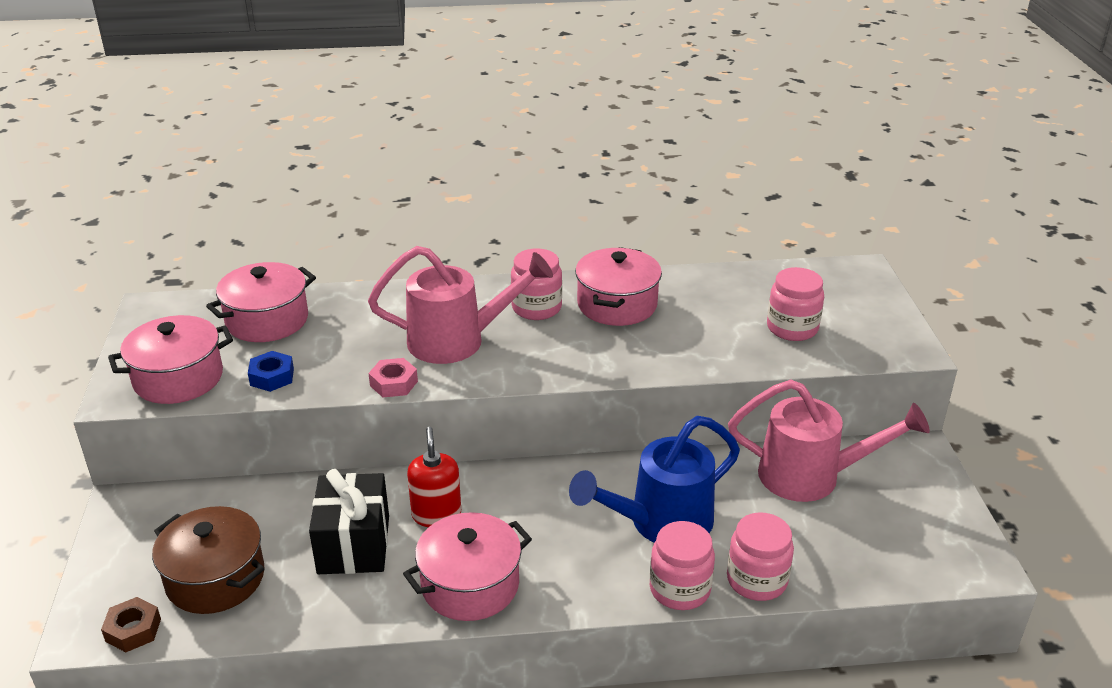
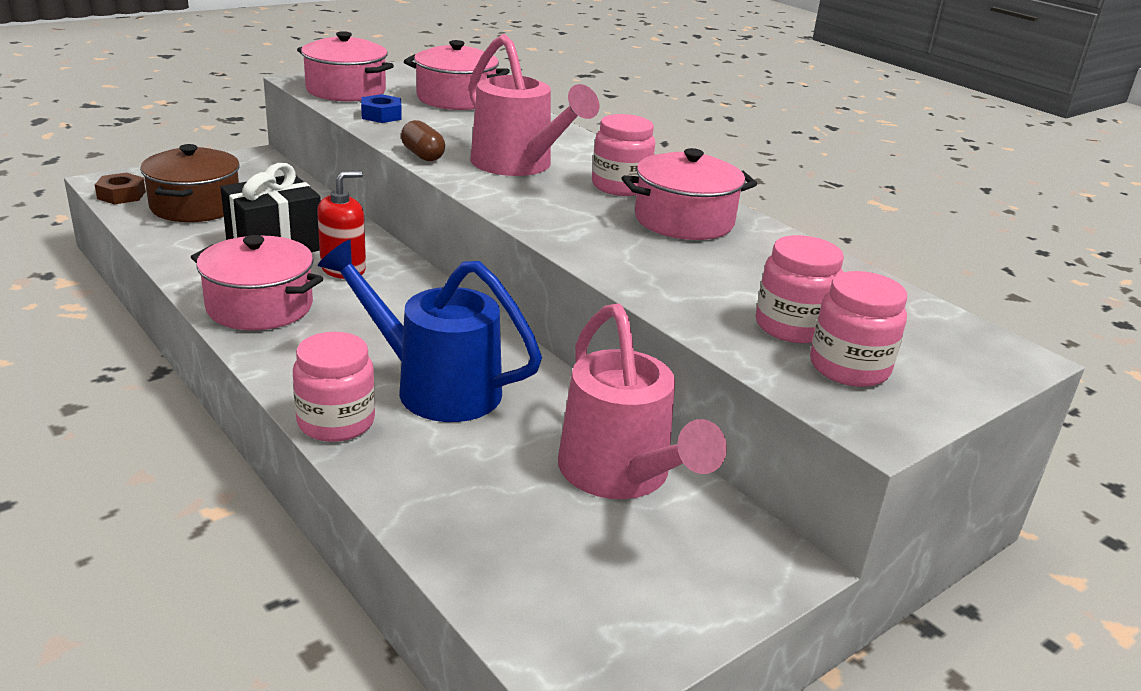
camera: 55 degrees right, 5 degrees down
(393, 383) = (422, 155): pink nut -> brown capsule
(756, 580) = (390, 472): pink jar -> pink jar (849, 368)

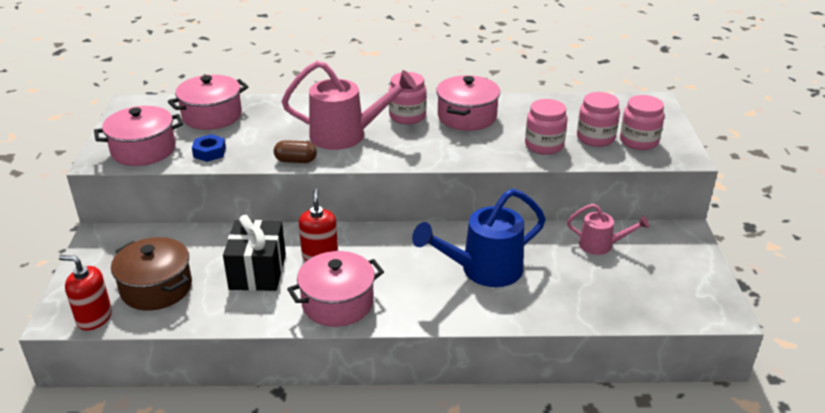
camera: 50 degrees left, 5 degrees up
(121, 195) = (94, 318): brown nut -> red soap dispenser
(336, 422) = (491, 315): pink jar -> pink jar (544, 145)
(621, 475) = (601, 245): pink watering can -> pink watering can, size x0.56

